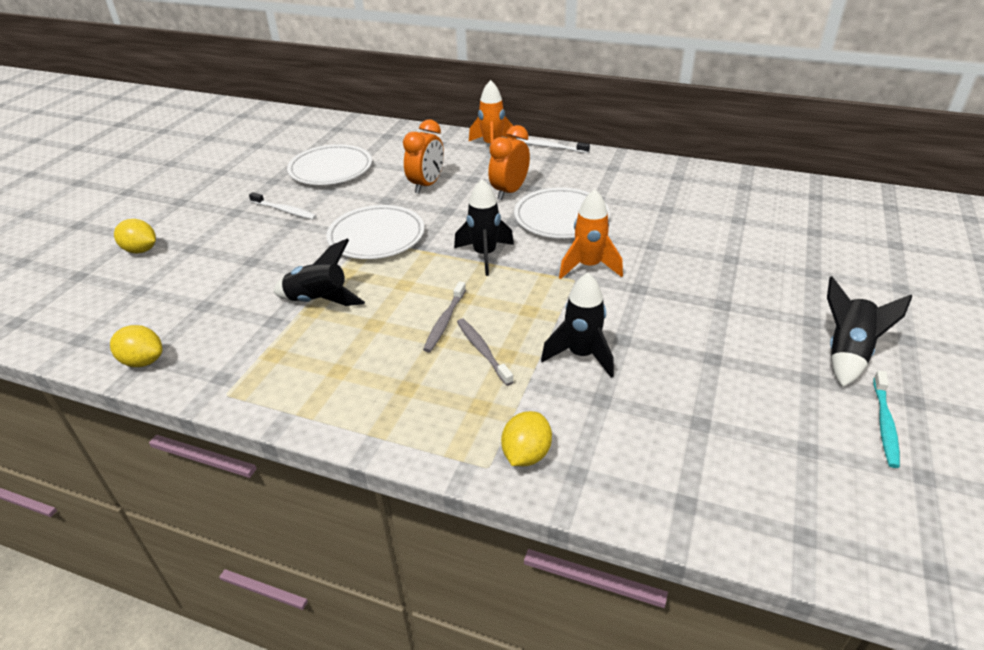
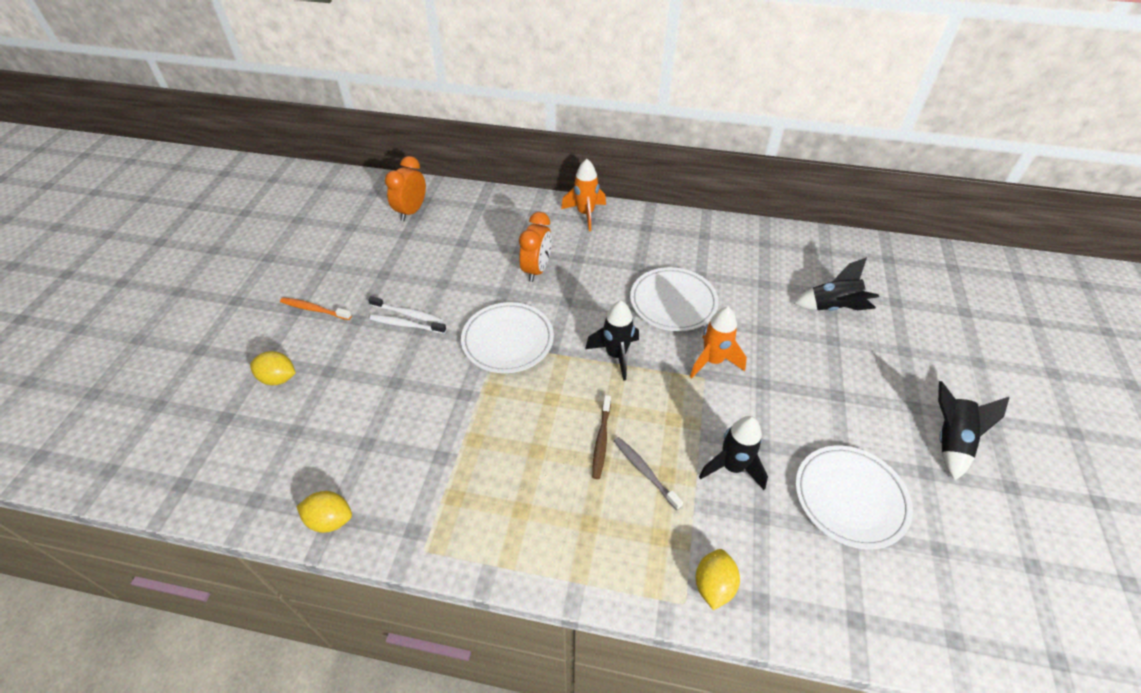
camera: 10 degrees left, 10 degrees up
(197, 202) = (314, 309): none -> orange toothbrush
(319, 301) = (477, 427): black rocket -> black rocket (833, 307)
(331, 169) = (436, 255): white plate -> white plate (850, 498)
(445, 321) = (601, 440): grey toothbrush -> brown toothbrush
(509, 192) = (617, 273): orange clock -> orange clock (411, 211)
(552, 147) = (642, 212): white toothbrush -> white toothbrush (406, 325)
(884, 423) = (993, 514): turquoise toothbrush -> none

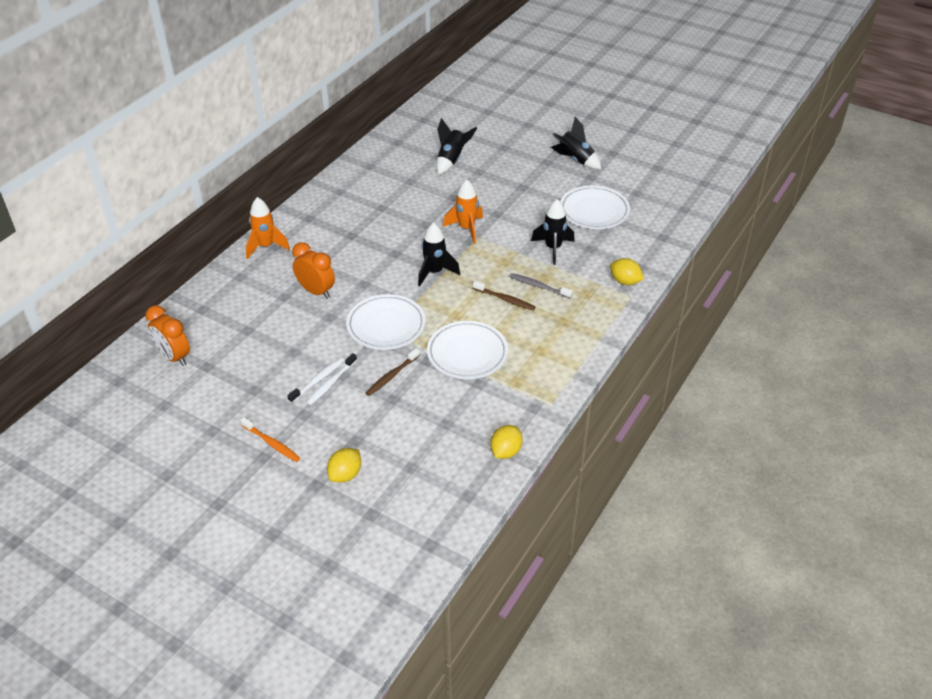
camera: 70 degrees left, 5 degrees down
(314, 309) = (271, 443): orange toothbrush -> orange toothbrush turned 90 degrees counterclockwise
(430, 370) = (392, 376): none -> brown toothbrush
(645, 472) = (539, 286): grey toothbrush -> grey toothbrush turned 45 degrees clockwise
(673, 302) = (400, 229): white plate -> white plate (467, 353)

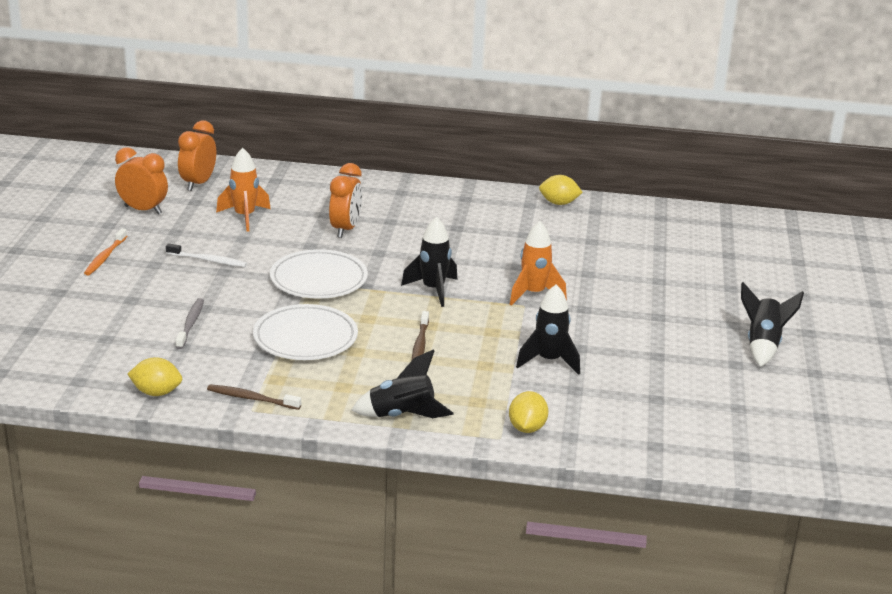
camera: 65 degrees right, 15 degrees down
(199, 402) = (143, 210): none -> orange clock
(266, 246) = (397, 187): orange rocket -> orange rocket (244, 217)
(331, 383) = (208, 268): white toothbrush -> none
(345, 475) = (79, 304): yellow lemon -> yellow lemon (559, 203)
(392, 376) = (239, 299): brown toothbrush -> brown toothbrush (252, 398)
(451, 160) = (662, 258): black rocket -> black rocket (402, 415)
(539, 286) = (463, 364): grey toothbrush -> grey toothbrush (190, 324)
(594, 211) = (660, 379): white plate -> none

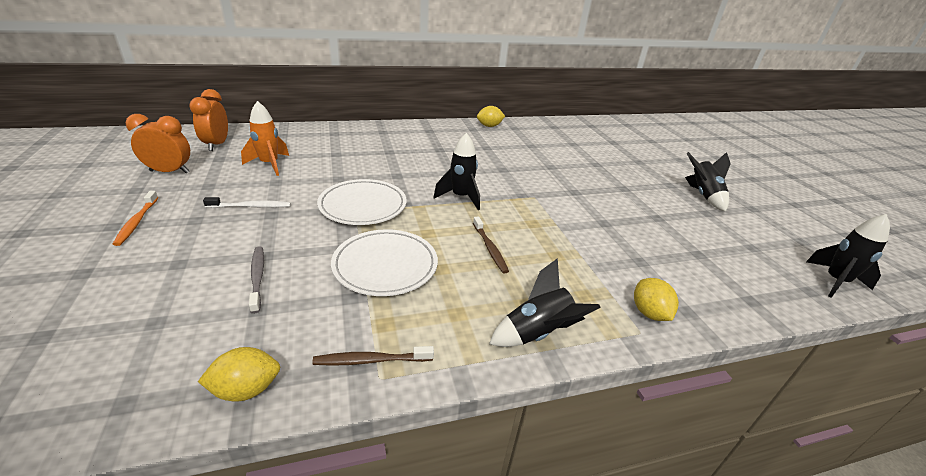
camera: 25 degrees left, 5 degrees up
(345, 229) = (359, 162): orange clock -> none
(534, 294) = (532, 187): orange rocket -> none
(549, 361) = (596, 239): black rocket -> black rocket (835, 282)

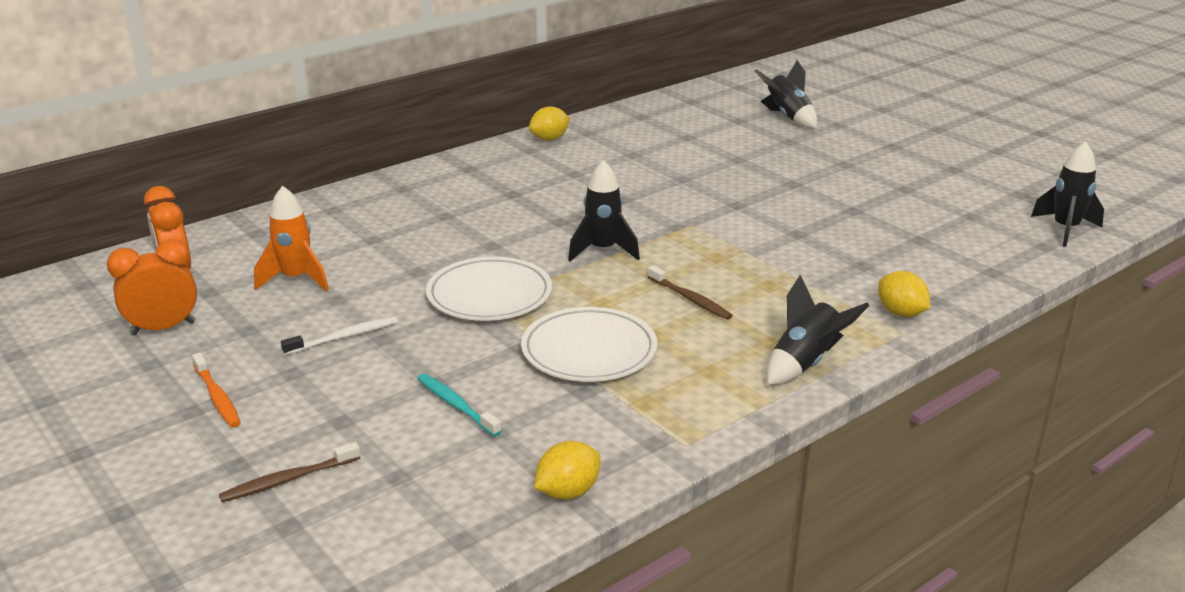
camera: 20 degrees left, 5 degrees down
(257, 278) = (456, 405): grey toothbrush -> turquoise toothbrush
(371, 360) = (664, 434): brown toothbrush -> brown toothbrush (289, 480)
(703, 196) = (890, 168): black rocket -> black rocket (787, 117)

